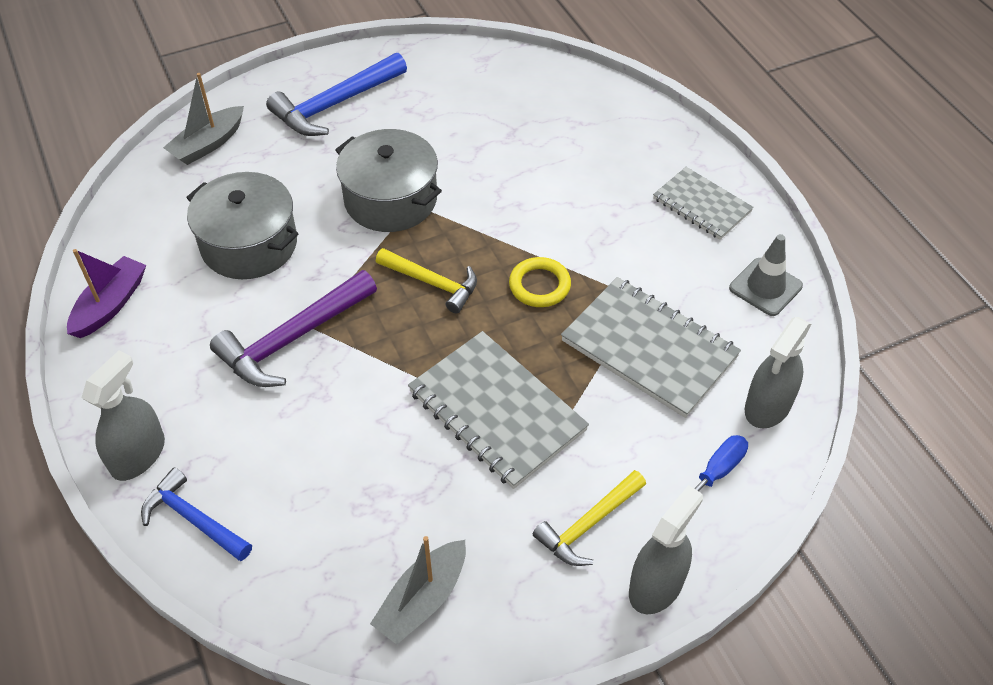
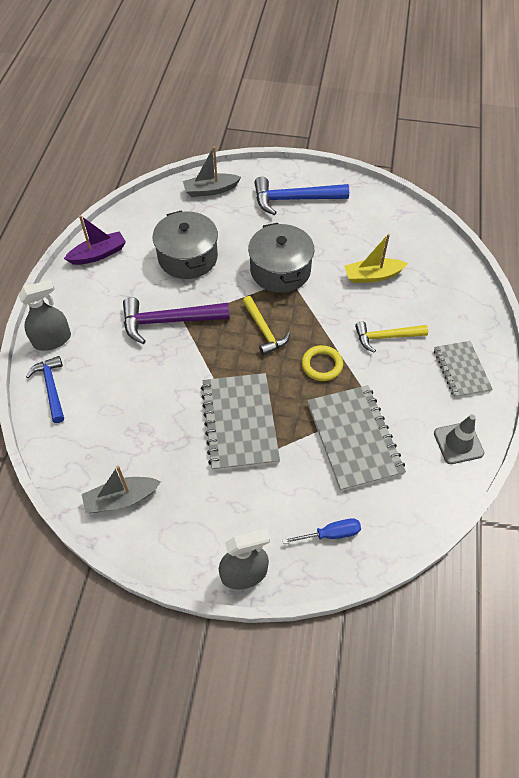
camera: 35 degrees right, 5 degrees up
(512, 150) = (372, 276): none -> yellow boat
(588, 525) = (236, 516): yellow hammer -> yellow hammer (386, 337)
(768, 406) = (396, 515): grey spray bottle -> none

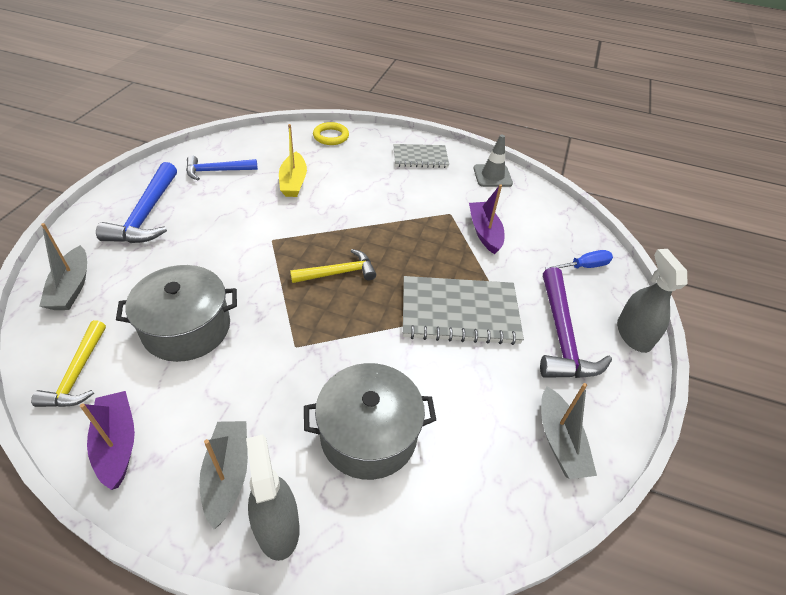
camera: 85 degrees left, 10 degrees down
(51, 388) = (374, 530): blue hammer -> blue hammer (217, 171)
(82, 309) = (227, 475): none -> grey boat
(169, 321) = (293, 362): purple hammer -> purple hammer (561, 335)
(280, 270) = (254, 245): grey pot -> grey pot (368, 434)
(322, 365) = (396, 237): yellow ring -> yellow ring (331, 136)
(330, 534) = (584, 266): blue screwdriver -> blue screwdriver turned 75 degrees clockwise
(354, 438) = (484, 232): grey notebook -> purple boat
(386, 337) = (373, 190): yellow hammer -> yellow hammer (78, 374)

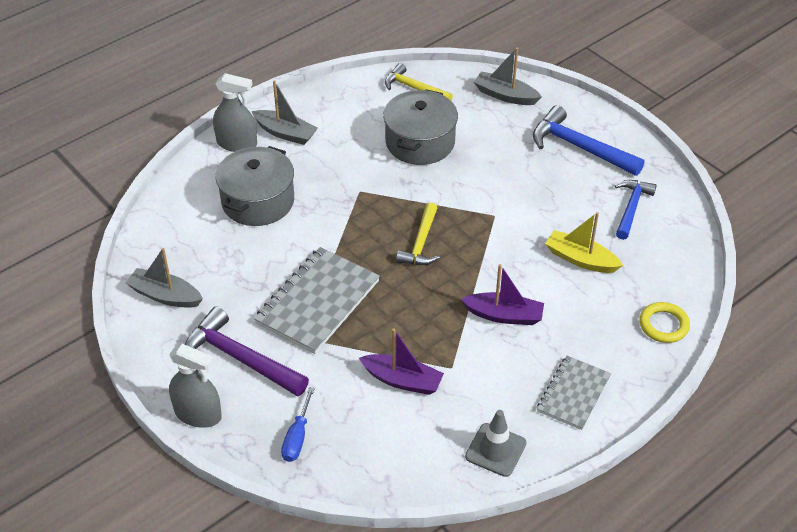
camera: 125 degrees right, 0 degrees up
(117, 444) = (345, 96): purple boat -> purple boat (504, 315)

